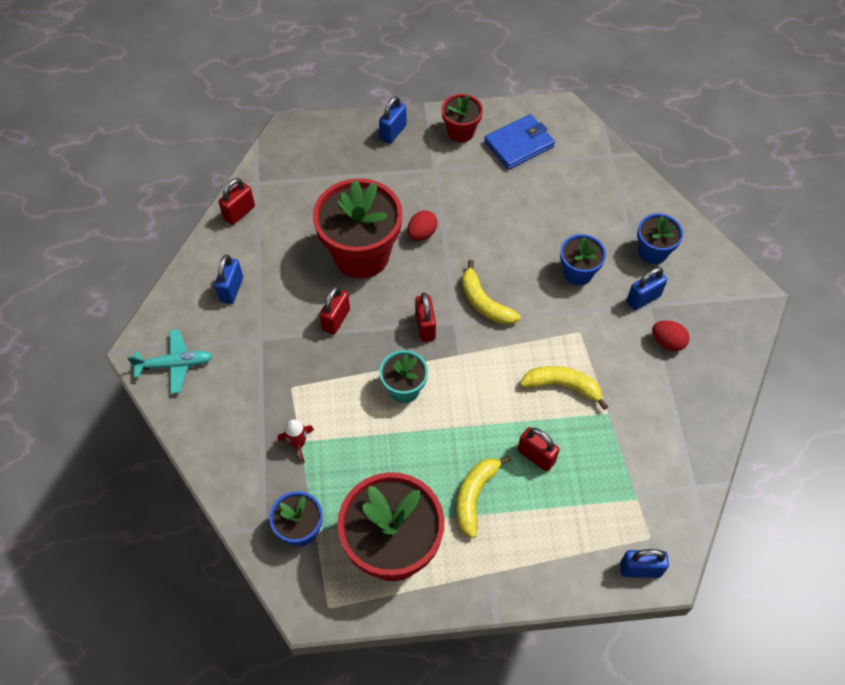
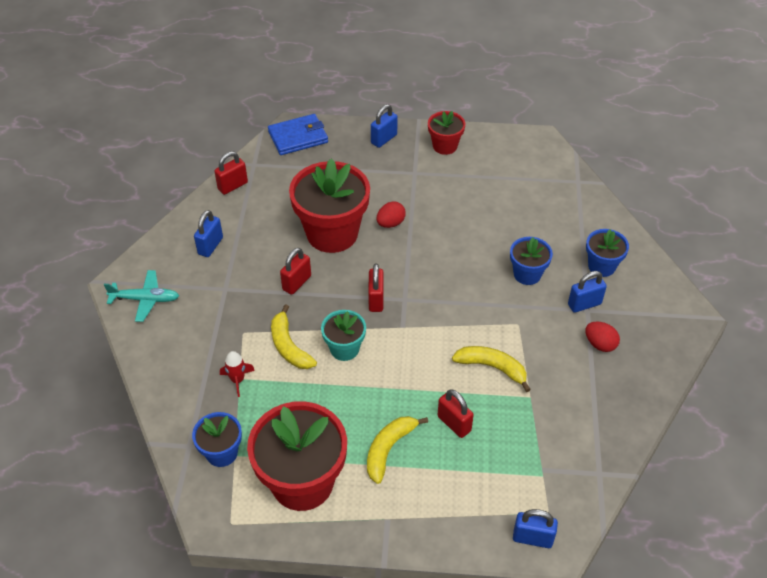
camera: 10 degrees right, 10 degrees down
(484, 302) = (434, 287): yellow banana -> yellow banana (289, 346)
(519, 144) = (495, 162): blue wallet -> blue wallet (298, 137)

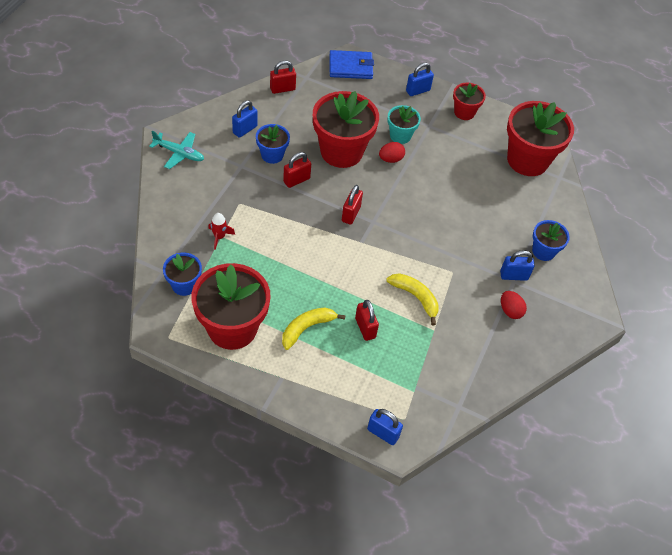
camera: 15 degrees right, 5 degrees up
(289, 346) = (268, 225): yellow banana -> none
(344, 349) = (309, 242): turquoise flower pot -> turquoise flower pot (400, 135)
(527, 274) = (479, 236): blue flower pot -> blue flower pot (272, 155)
(536, 174) = (527, 160): none -> red flower pot

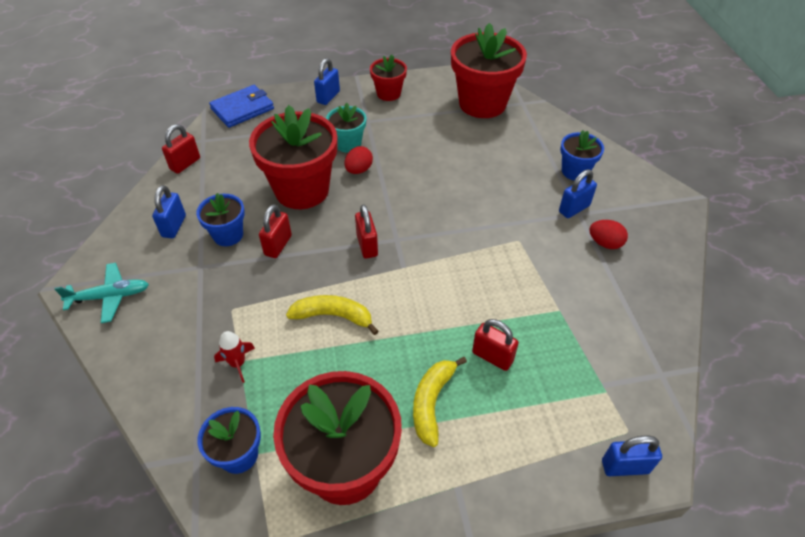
camera: 30 degrees left, 5 degrees down
(415, 297) = (510, 288): yellow banana -> yellow banana (333, 316)

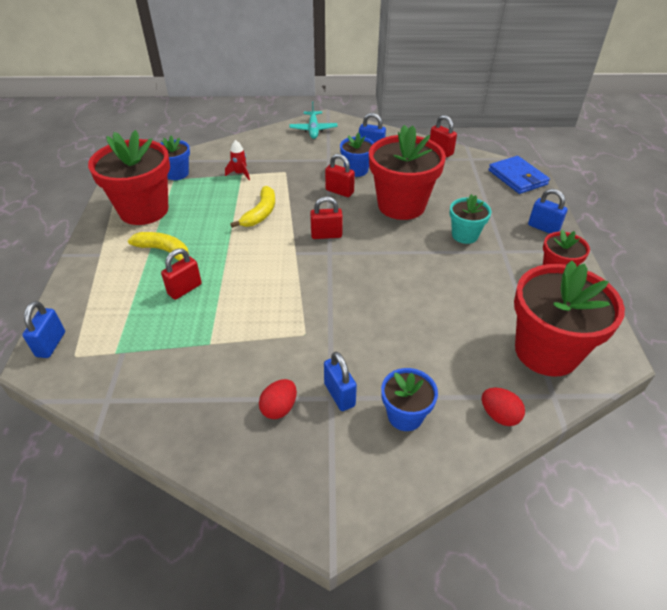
camera: 100 degrees right, 5 degrees down
(359, 170) = (425, 238): red egg -> red egg (499, 415)

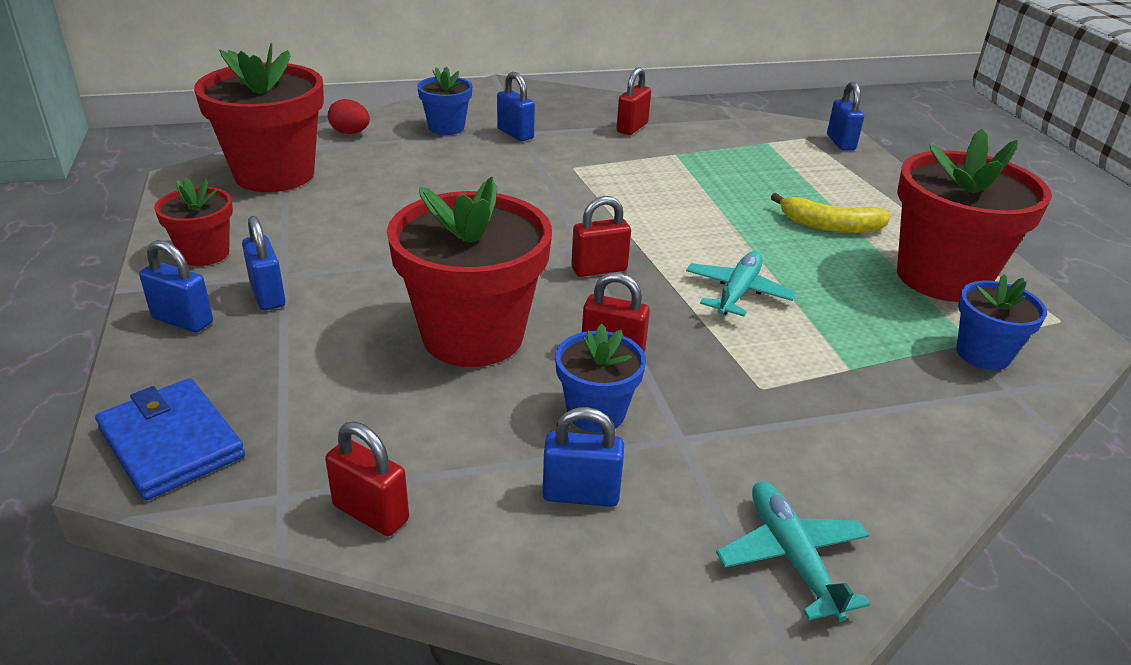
camera: 165 degrees right, 10 degrees down
(185, 289) = (753, 191): red padlock -> red padlock (632, 128)
(240, 173) = (854, 370): red rocket -> none
(261, 213) = (737, 293): yellow banana -> turquoise plane
(279, 408) = (571, 124): red egg -> none
(465, 235) = (348, 292): turquoise flower pot -> none
(507, 238) = (268, 295): none -> blue padlock

